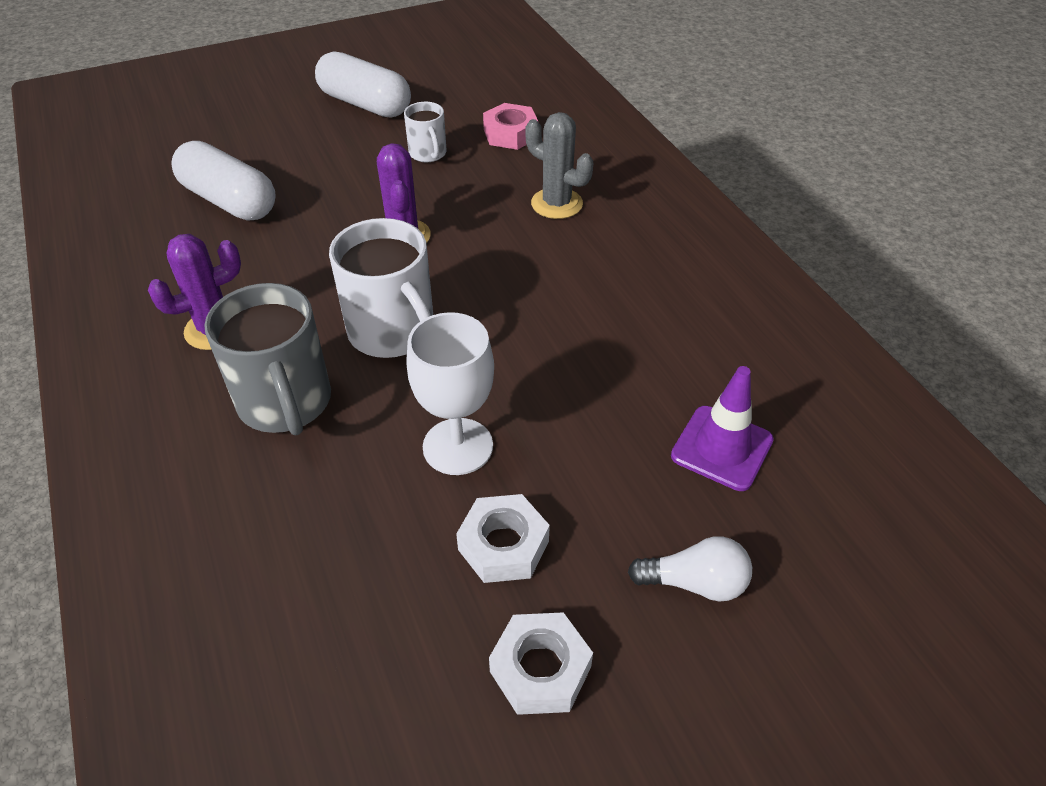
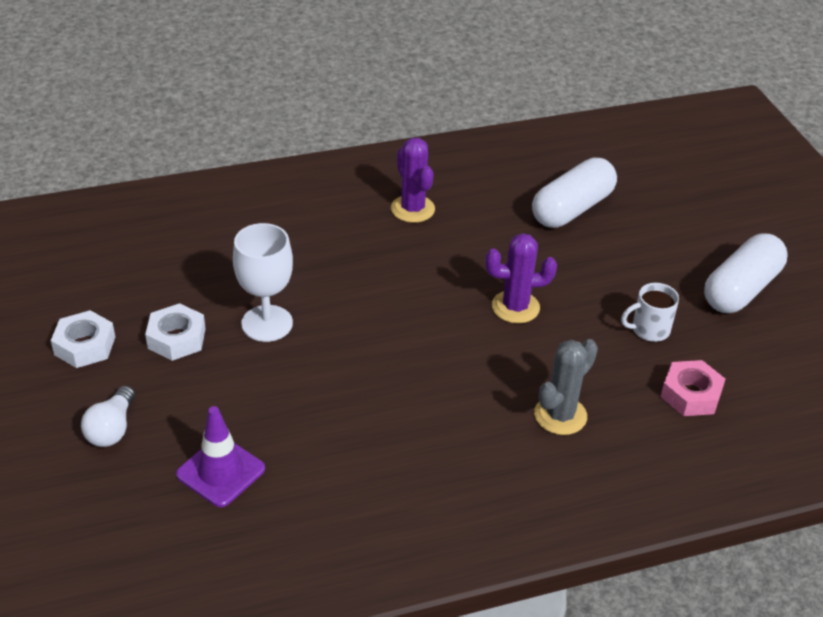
camera: 95 degrees right, 5 degrees down
(285, 403) = (330, 243): grey mug -> none
(393, 332) = (392, 296): white mug -> none

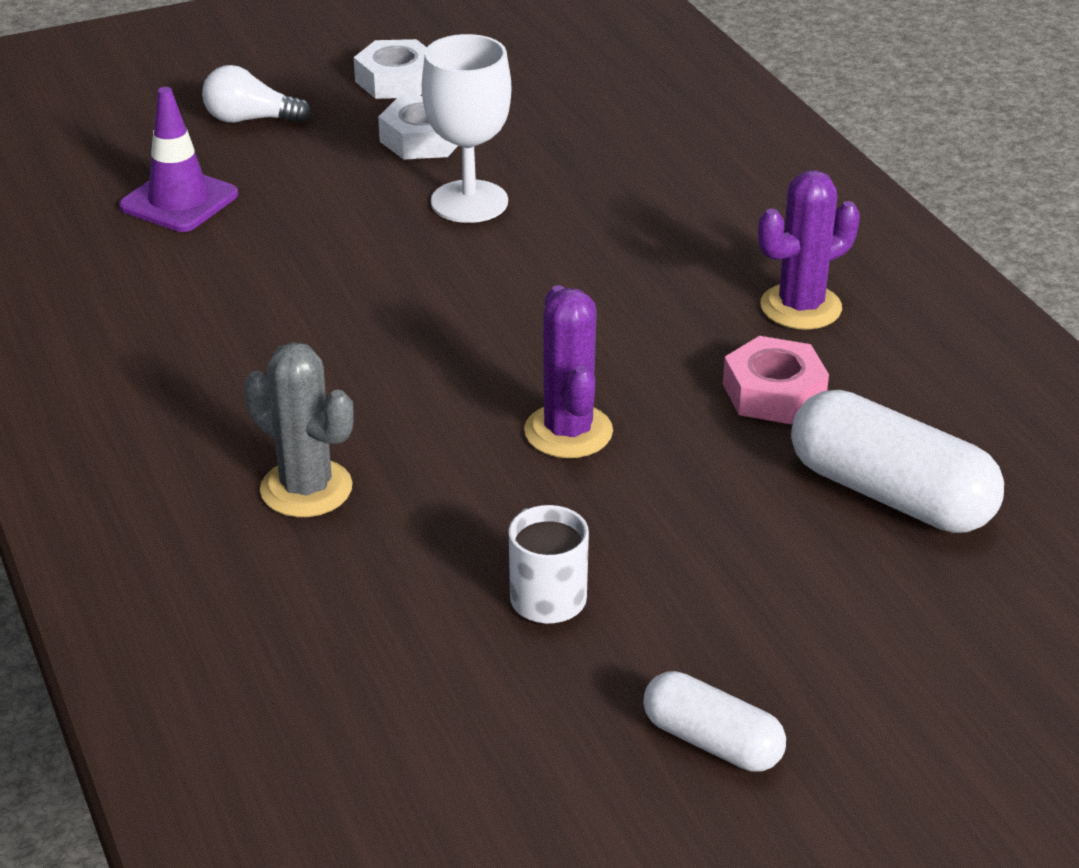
camera: 85 degrees right, 5 degrees down
(691, 394) = (375, 650): pink nut -> pink nut (773, 393)
(741, 289) = (712, 741): white capsule -> white capsule, size x0.59

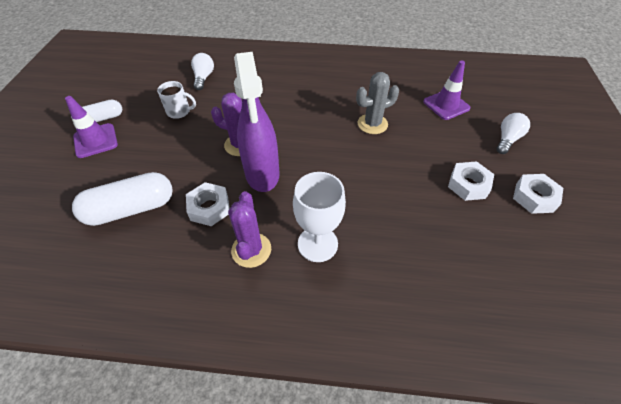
camera: 120 degrees right, 15 degrees up
(306, 489) = (265, 86): grey cactus -> grey cactus (372, 124)
(355, 635) = (203, 78): none -> white light bulb
(469, 202) = (404, 178): white goblet -> white goblet (317, 244)
(623, 364) = (262, 174): none -> purple spray bottle
(773, 393) = (209, 208): pink nut -> white nut
(794, 692) = (95, 140): none -> purple traffic cone

